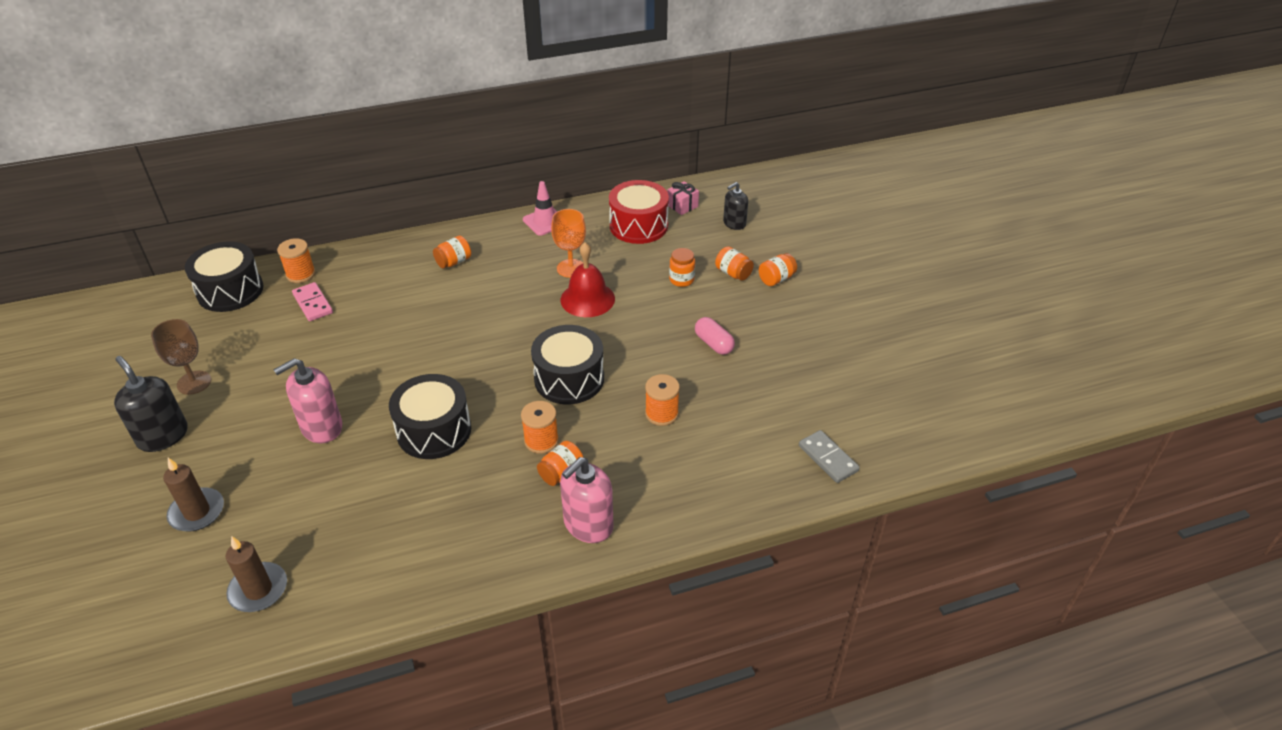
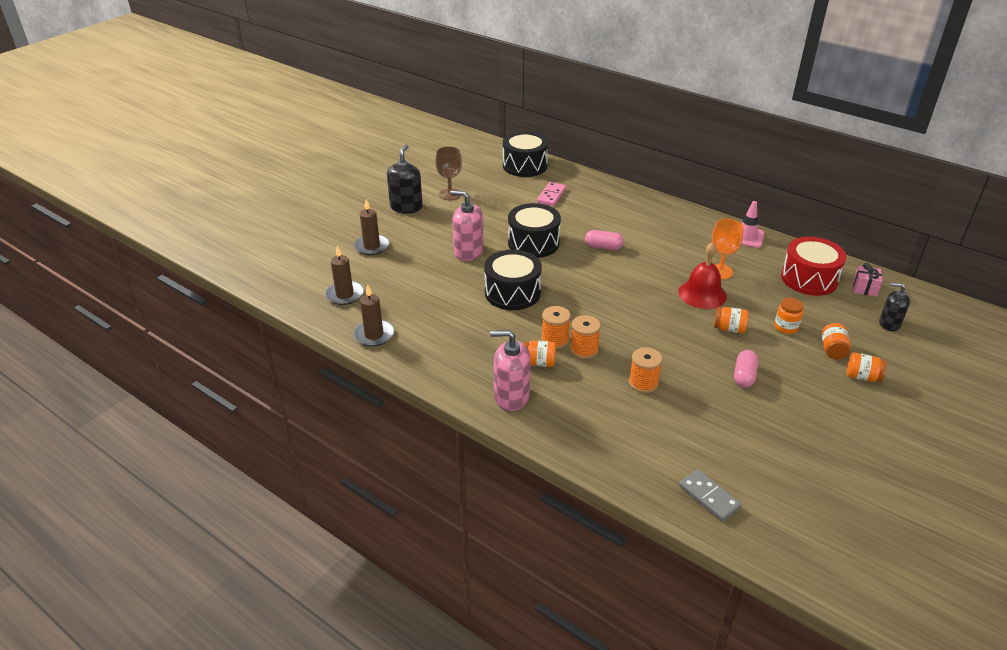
camera: 55 degrees right, 5 degrees down
(301, 274) = (567, 178): orange spool -> orange spool (584, 350)
(367, 597) = (374, 335): none -> brown candle
(445, 319) = (603, 247): none -> pink capsule
(454, 262) = (655, 223): orange jar -> orange jar (729, 329)
(569, 379) = (620, 324): black drum -> black drum (533, 243)
(828, 458) = (709, 497): grey domino -> grey domino turned 60 degrees counterclockwise

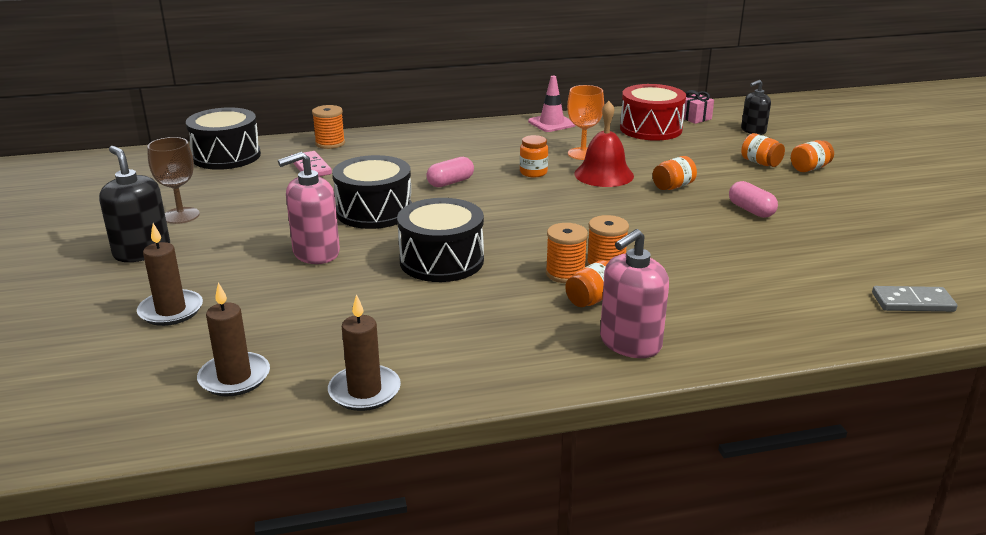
camera: 50 degrees left, 10 degrees down
(643, 383) = (702, 259): orange spool -> orange spool (330, 143)
(785, 327) = (704, 165): orange jar -> orange jar (533, 172)

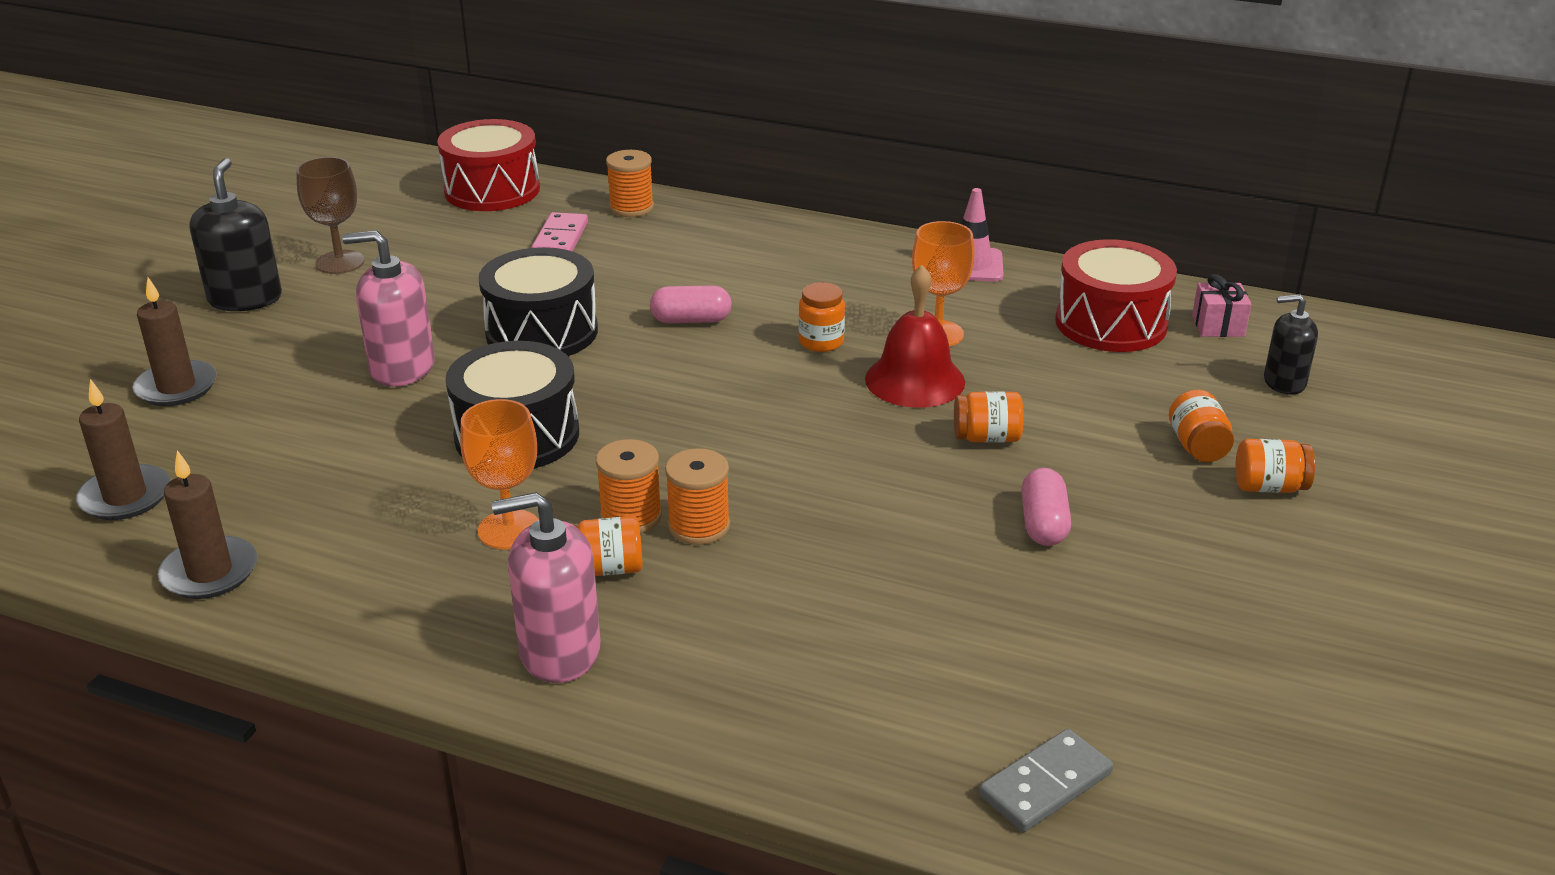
camera: 35 degrees right, 5 degrees up
(226, 156) = (492, 190): black drum -> red drum
(511, 302) = (509, 530): none -> orange goblet
(912, 302) = (1045, 784): grey domino -> grey domino turned 75 degrees counterclockwise

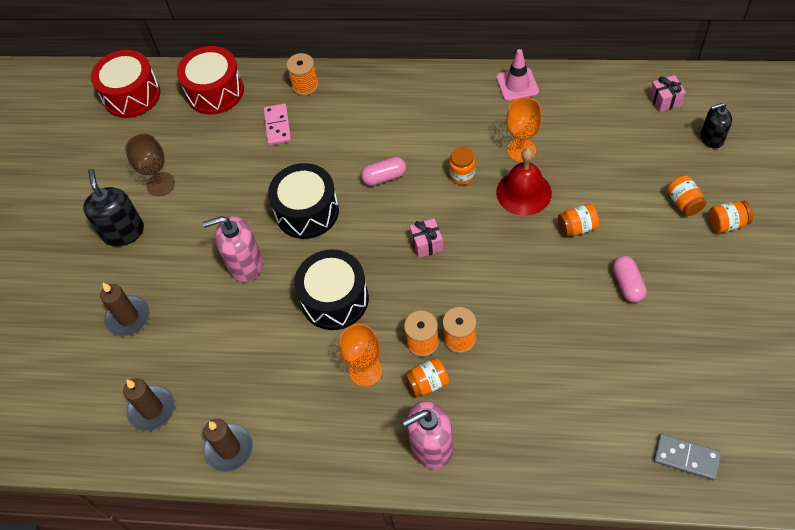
camera: 10 degrees left, 25 degrees up
(713, 405) = (426, 244): none -> pink gift
(1045, 784) = (686, 457): grey domino -> grey domino turned 75 degrees clockwise
(1111, 323) = (609, 114): red drum -> red drum (132, 95)

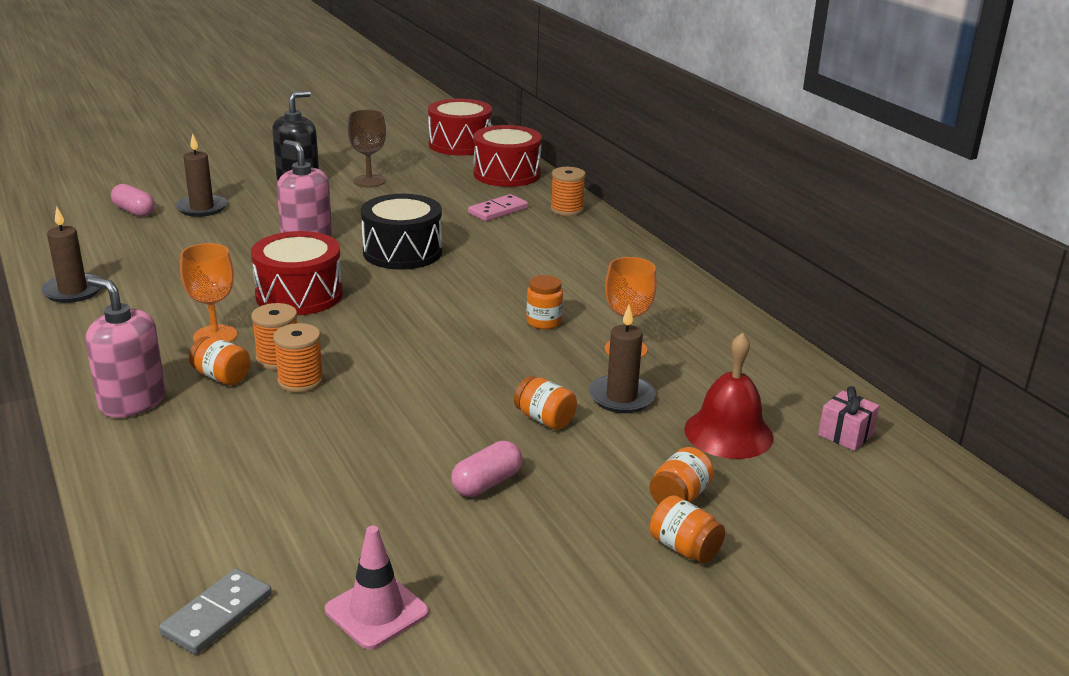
camera: 50 degrees right, 30 degrees down
(152, 409) = (102, 244): brown candle -> brown candle (621, 397)
(334, 299) = (299, 295): black drum -> red drum
(384, 177) = (491, 279): pink capsule -> pink capsule (134, 211)
(426, 244) = (421, 326): pink gift -> none
(517, 85) = (724, 321): pink traffic cone -> pink traffic cone (376, 611)
(523, 192) = (561, 367): red bell -> red bell (728, 433)
(686, 457) = (217, 615): grey domino -> grey domino turned 45 degrees clockwise
(711, 138) = (829, 493): black soap dispenser -> none

